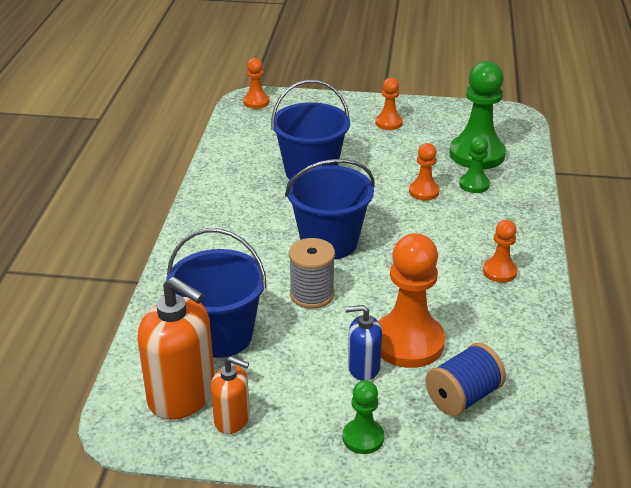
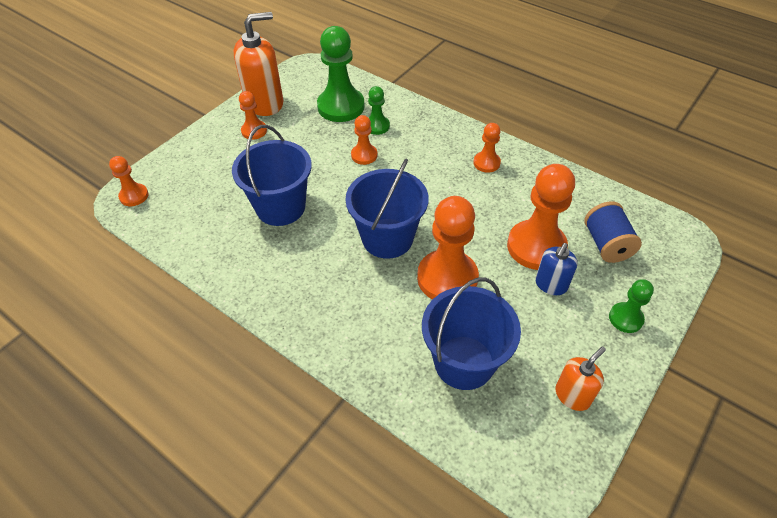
camera: 60 degrees left, 15 degrees up
(182, 396) = (528, 421): orange soap dispenser -> orange soap dispenser (265, 103)
(312, 294) = (447, 278): grey spool -> orange pawn

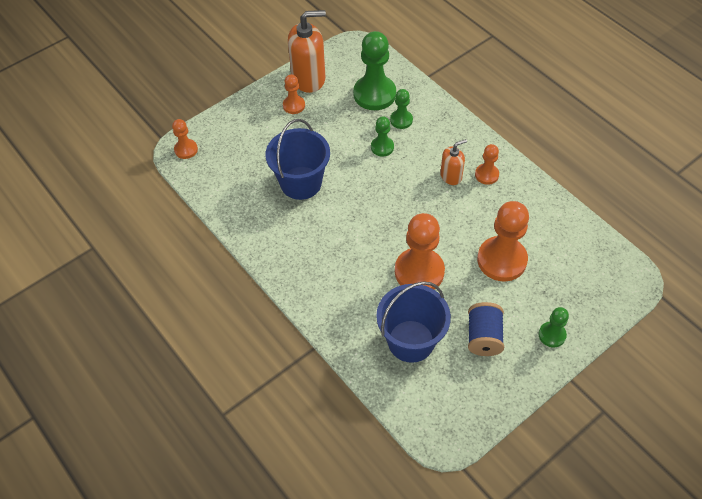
camera: 15 degrees right, 5 degrees up
(364, 155) = (382, 147): orange pawn -> green pawn
(387, 238) = (381, 228): blue bucket -> none
(551, 285) = (501, 295): blue soap dispenser -> none
(572, 395) = (485, 383): orange soap dispenser -> orange soap dispenser (451, 176)
(606, 244) = (562, 270): blue spool -> blue spool (483, 337)

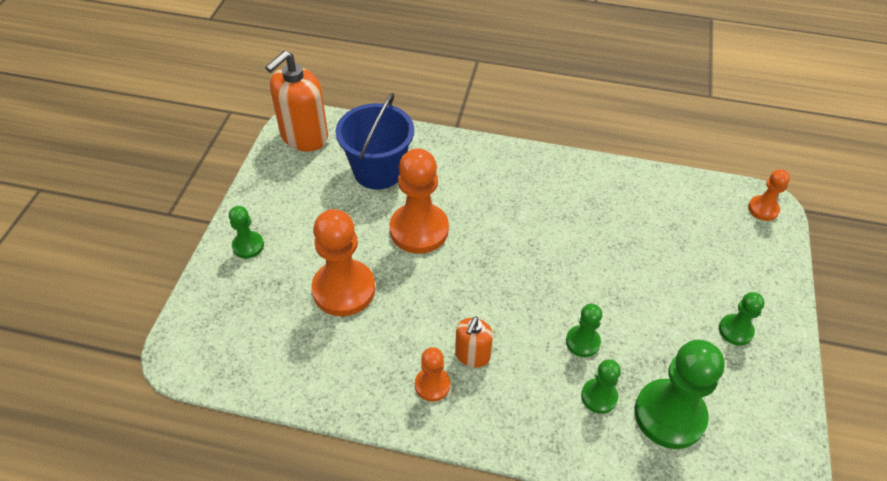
camera: 140 degrees right, 5 degrees down
(294, 105) = (735, 330): orange pawn -> green pawn
(301, 183) = (618, 245): blue bucket -> none
(309, 78) = (768, 382): orange soap dispenser -> orange soap dispenser (304, 136)
(483, 337) = (314, 208): blue spool -> none

